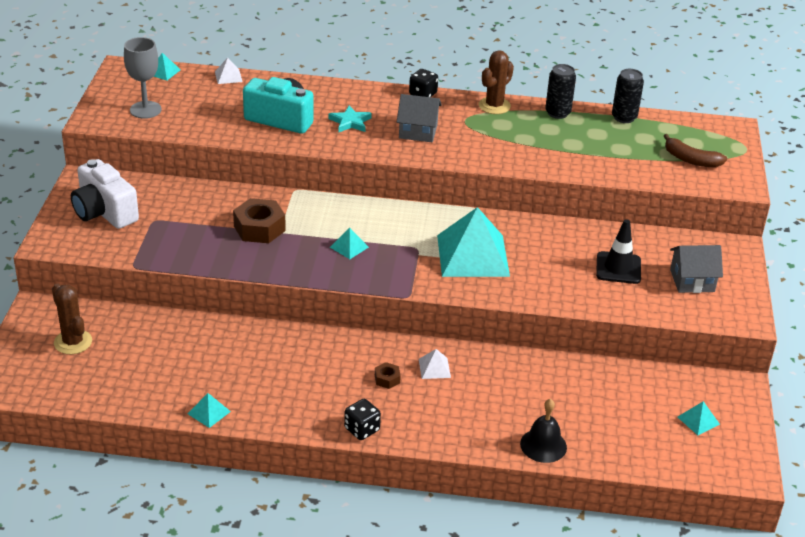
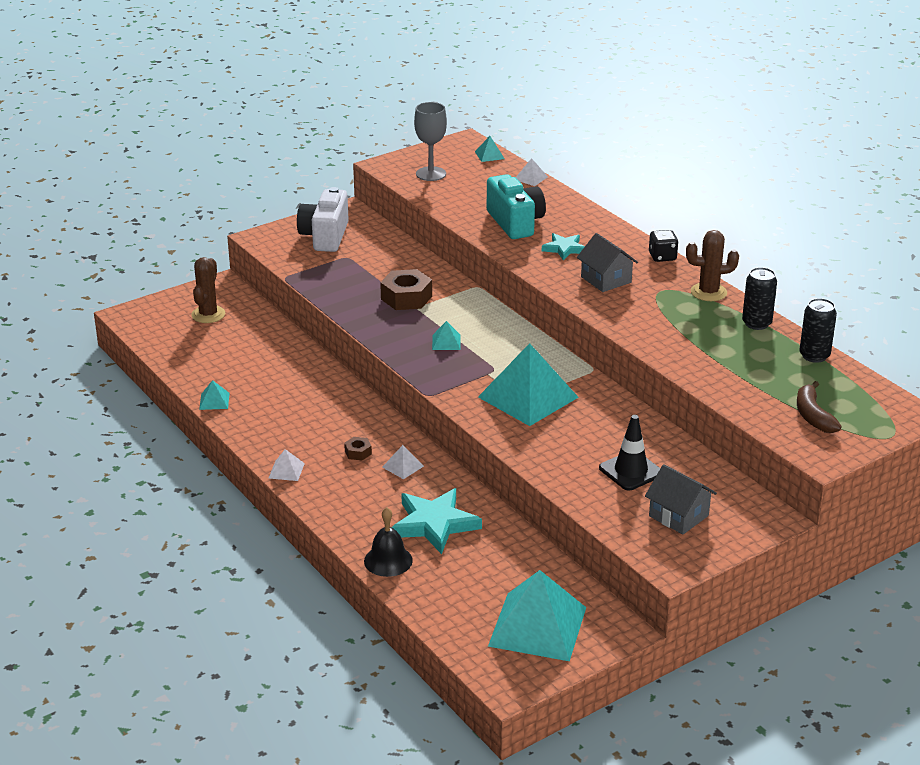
camera: 50 degrees right, 5 degrees down
(362, 429) = (286, 470): black dice -> white pyramid
(525, 396) = (434, 524): none -> turquoise star
(698, 420) = (537, 626): turquoise pyramid -> turquoise pyramid, size x2.41

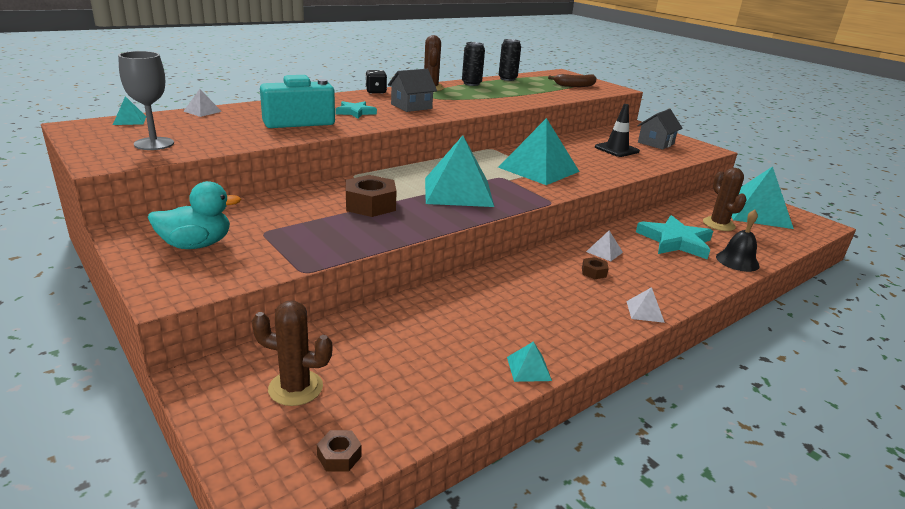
camera: 95 degrees left, 5 degrees down
(147, 332) = (339, 456): none -> brown nut
(325, 236) = (196, 245): white camera -> turquoise duck
(446, 342) = (458, 192): turquoise pyramid -> turquoise pyramid, size x2.41
(490, 575) = (718, 224): none -> brown cactus

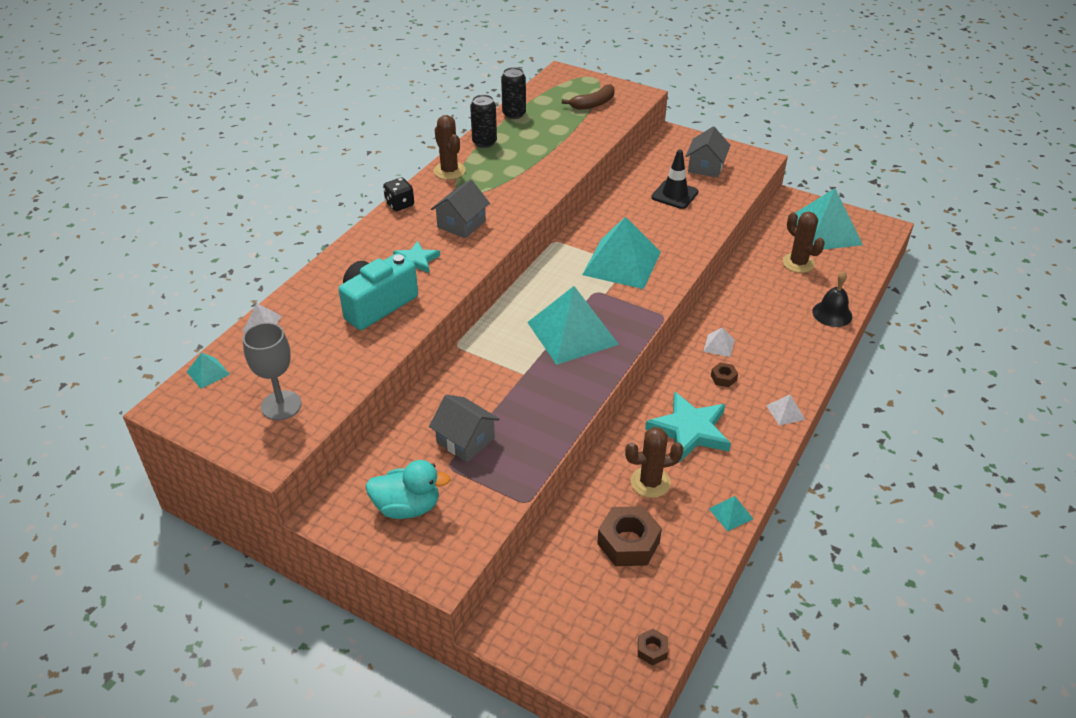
camera: 20 degrees left, 15 degrees up
(196, 245) = (407, 507): turquoise duck -> turquoise duck turned 45 degrees clockwise
(295, 388) = (576, 606): brown cactus -> brown cactus (650, 482)
(296, 222) = (465, 440): none -> grey house
(370, 205) = (509, 386): brown nut -> brown nut (628, 543)
(675, 241) = (771, 305): turquoise star -> turquoise star (690, 430)

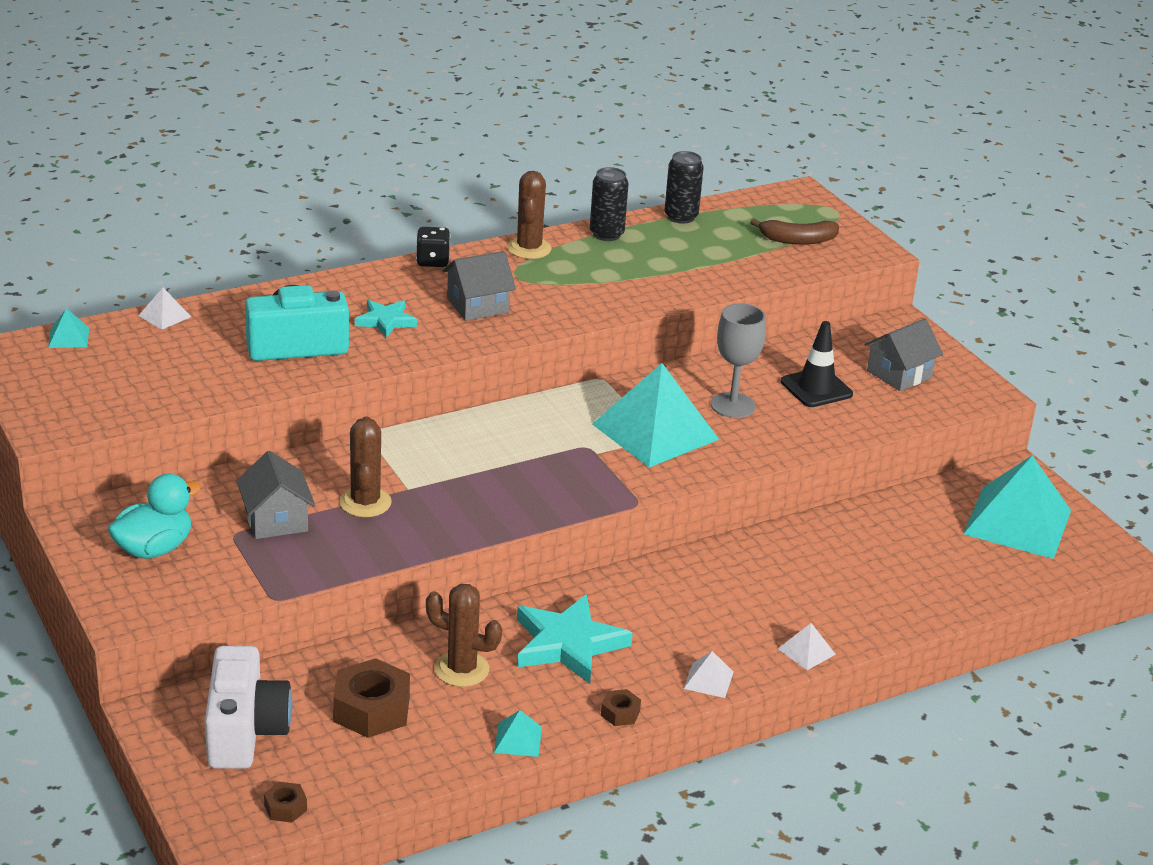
camera: 30 degrees right, 10 degrees down
(281, 405) = (104, 393): grey goblet -> grey goblet (732, 405)
(407, 507) = (154, 549): turquoise duck -> turquoise duck turned 75 degrees counterclockwise
(569, 607) = (245, 731): none -> white camera
(572, 333) = (509, 475): turquoise pyramid -> none
(719, 345) = (710, 580): white pyramid -> white pyramid (806, 651)
(723, 378) = (674, 614): brown nut -> brown nut (620, 713)
(798, 263) = (931, 541): brown cactus -> brown cactus (365, 502)
(832, 314) = (905, 612): black bell -> none

